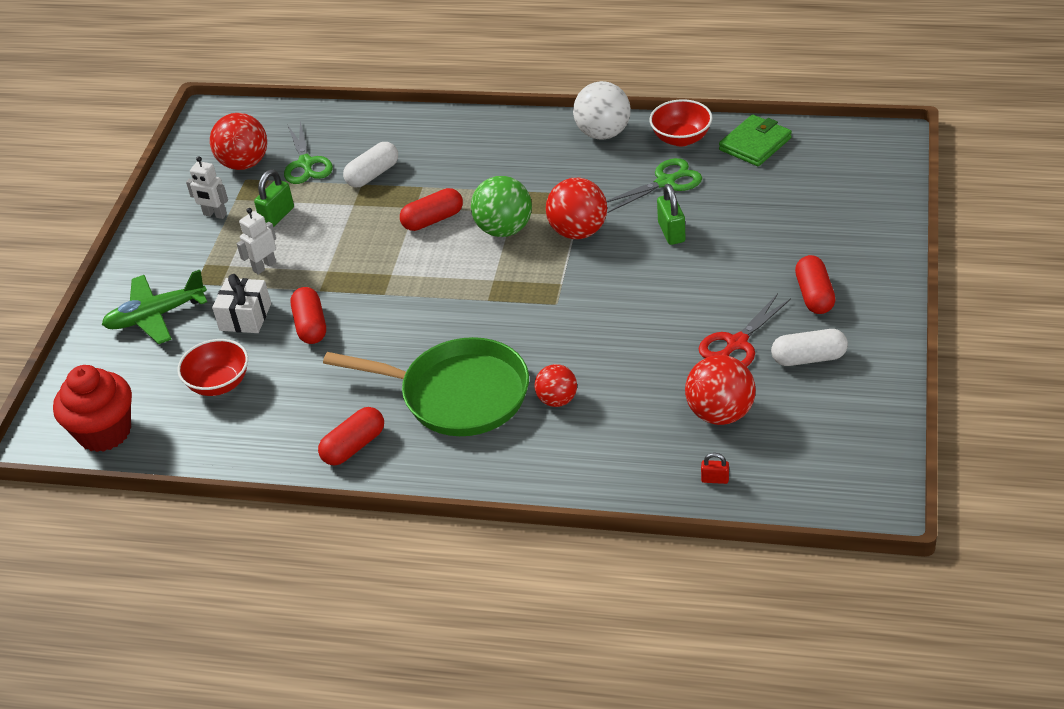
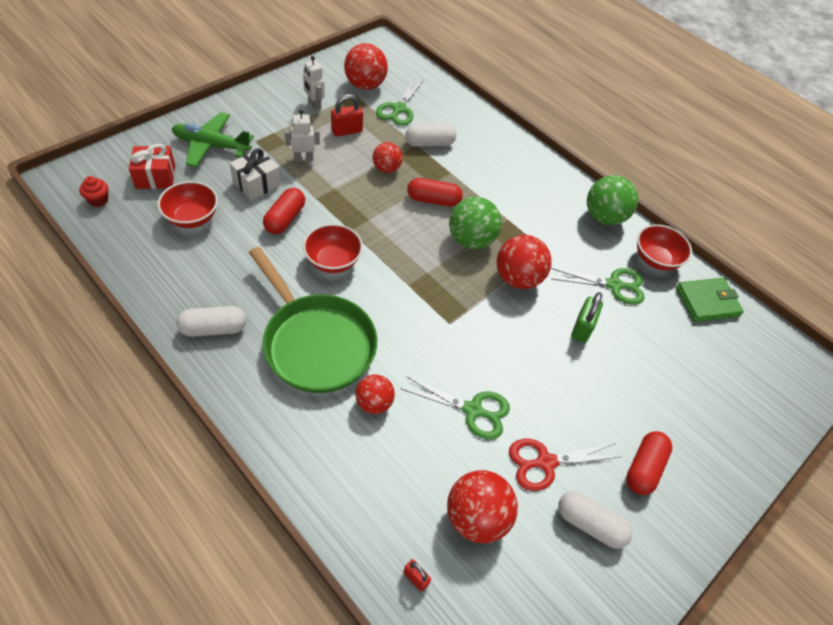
camera: 25 degrees right, 10 degrees up
(104, 432) = (98, 200): red cupcake -> red cupcake, size x0.44
(135, 377) = (155, 177): none -> red gift
(277, 216) = (346, 131): green padlock -> red padlock
(354, 446) = (214, 329): red capsule -> white capsule
(357, 223) = (386, 168): none -> red ball
(398, 327) = (333, 261): none -> red bowl
(603, 133) = (604, 217): white ball -> green ball
(643, 349) = (473, 410): none -> green scissors

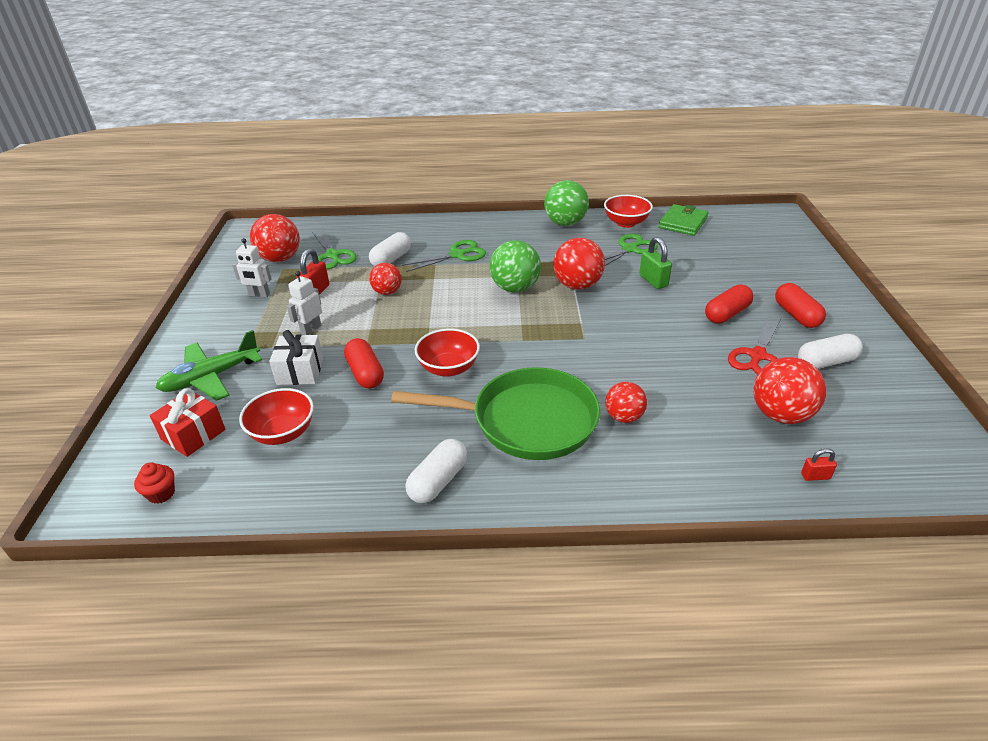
camera: 40 degrees left, 15 degrees down
(433, 200) = (452, 286): red capsule -> red capsule (726, 314)
(473, 410) = (679, 367): green scissors -> green scissors (457, 255)

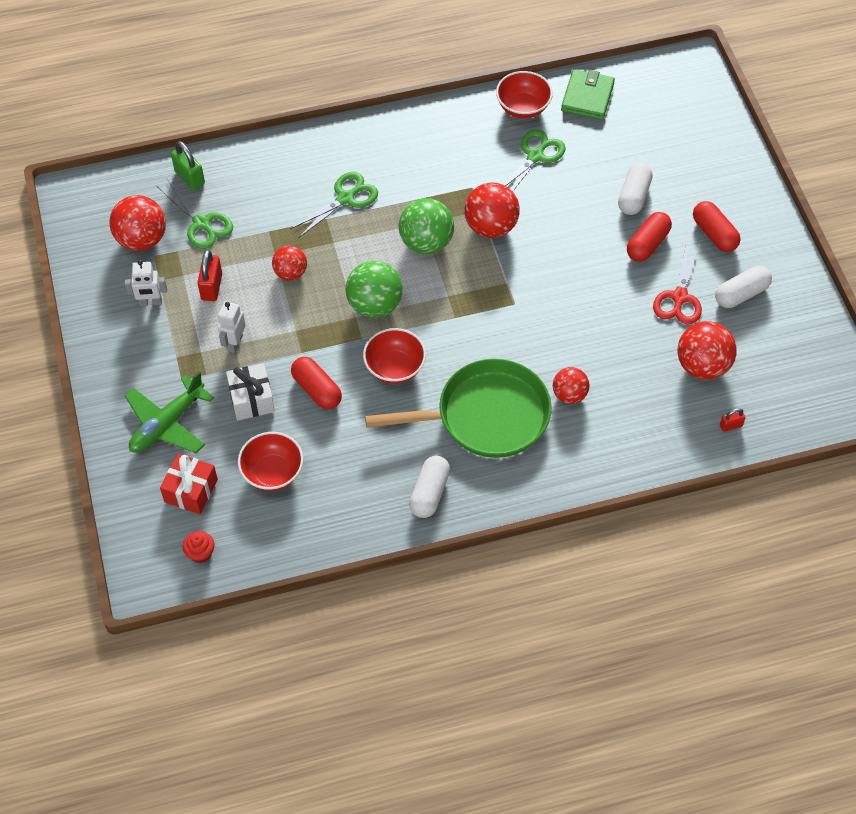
camera: 15 degrees left, 20 degrees up
(391, 259) = (273, 218): white capsule -> white capsule (634, 196)
(565, 223) = (453, 119): green ball -> green ball (374, 305)
(653, 281) = (568, 205): green padlock -> green padlock (190, 177)

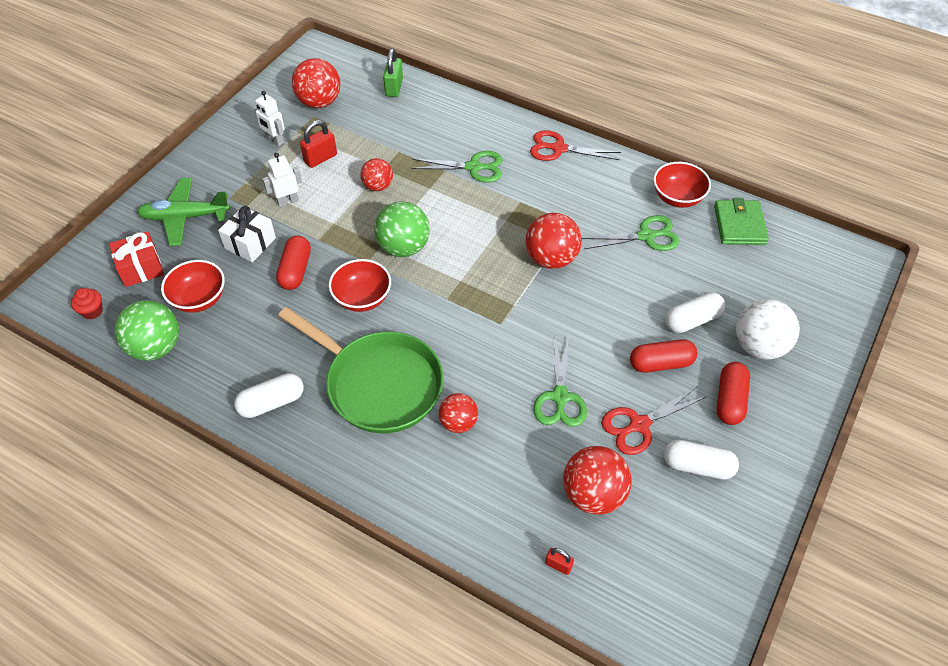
camera: 45 degrees right, 5 degrees down
(202, 223) = (365, 118): green scissors -> green scissors (560, 397)
(391, 132) = (558, 149): none -> red scissors
(426, 242) = (491, 234): green ball -> green ball (156, 347)
(587, 97) = (739, 225): green wallet -> green wallet turned 60 degrees counterclockwise
(693, 181) = (759, 346): none -> white ball

